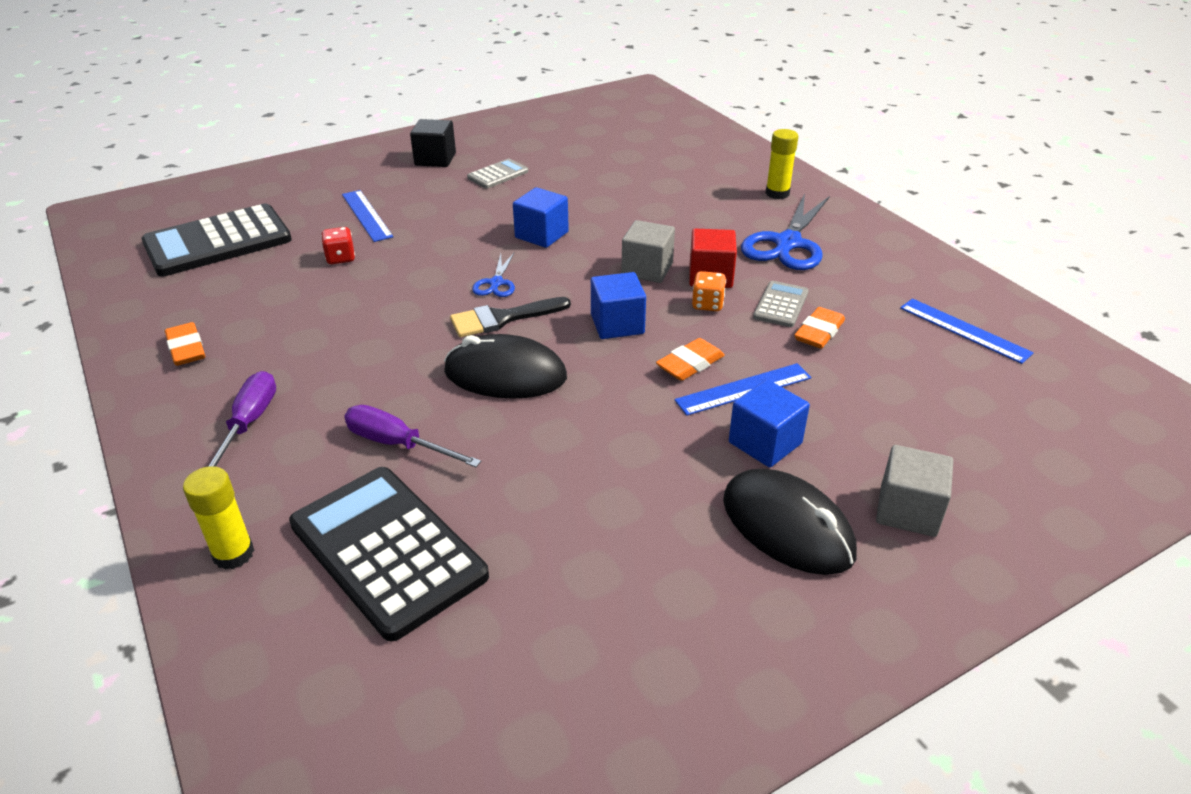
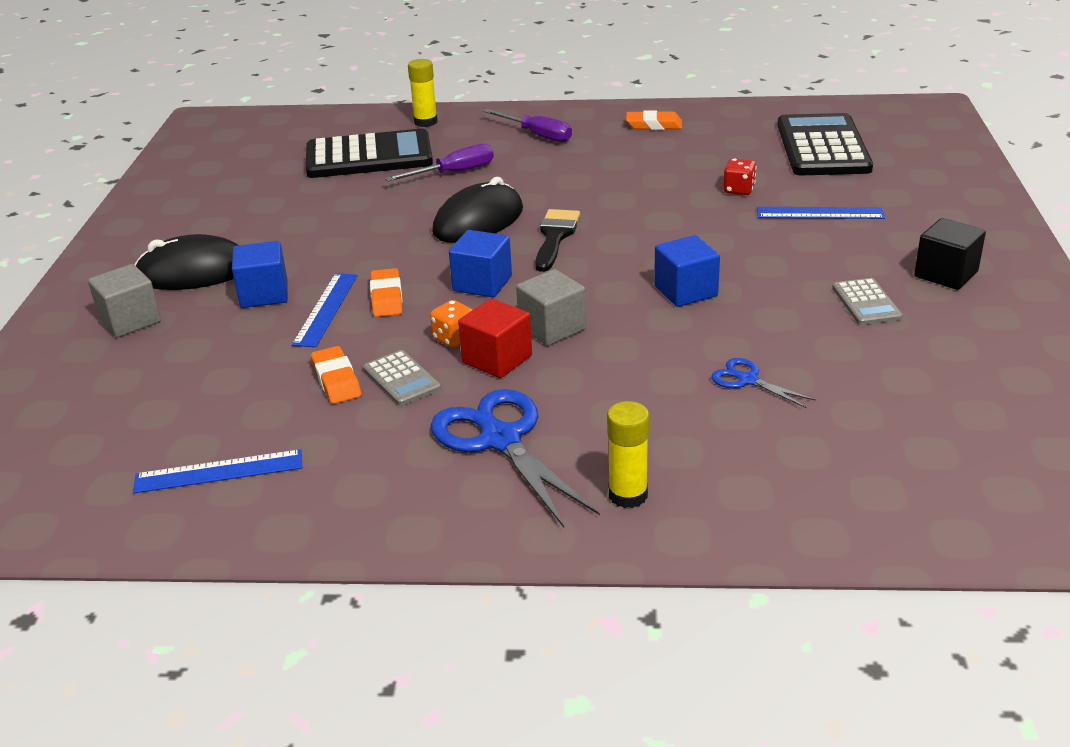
camera: 125 degrees right, 5 degrees down
(496, 283) = (616, 247): blue scissors -> blue scissors (747, 380)

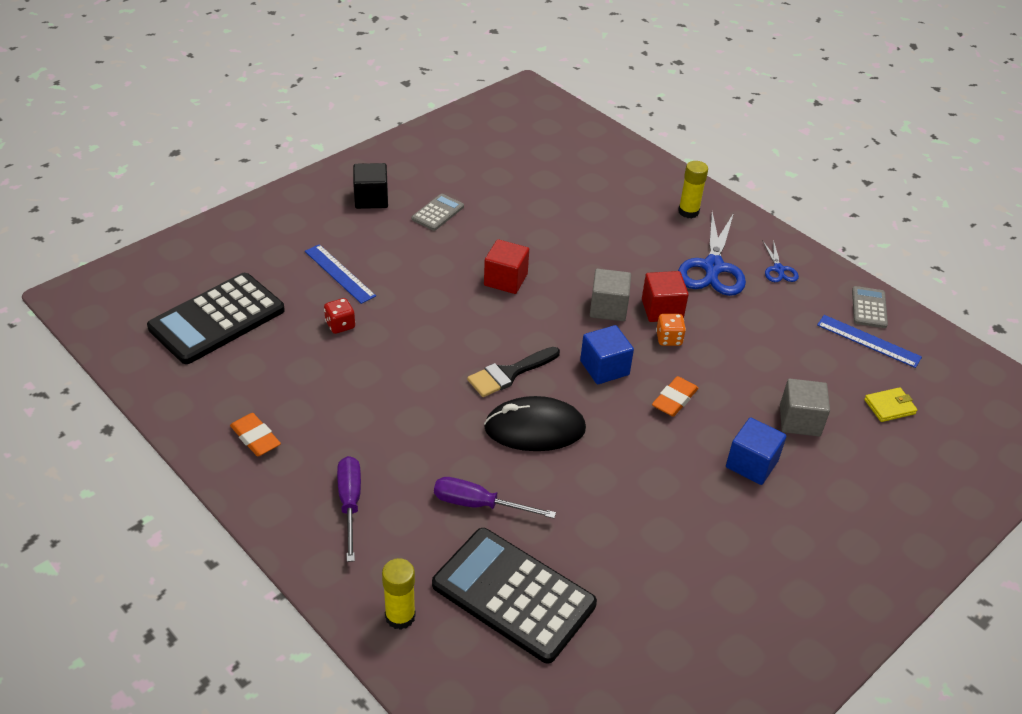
camera: 140 degrees left, 10 degrees up
(130, 320) = (864, 506): grey cube -> grey cube (799, 420)
(148, 414) = (889, 407): none -> yellow wallet
(193, 272) = (787, 531): black mouse -> none
(326, 309) = (721, 418): blue ruler -> none
(336, 380) = (762, 356): orange eraser -> none
(401, 379) = (726, 332): grey calculator -> grey calculator (869, 308)
(685, 291) = (505, 280): blue cube -> red cube
(747, 380) = (562, 219): blue scissors -> blue scissors (778, 269)

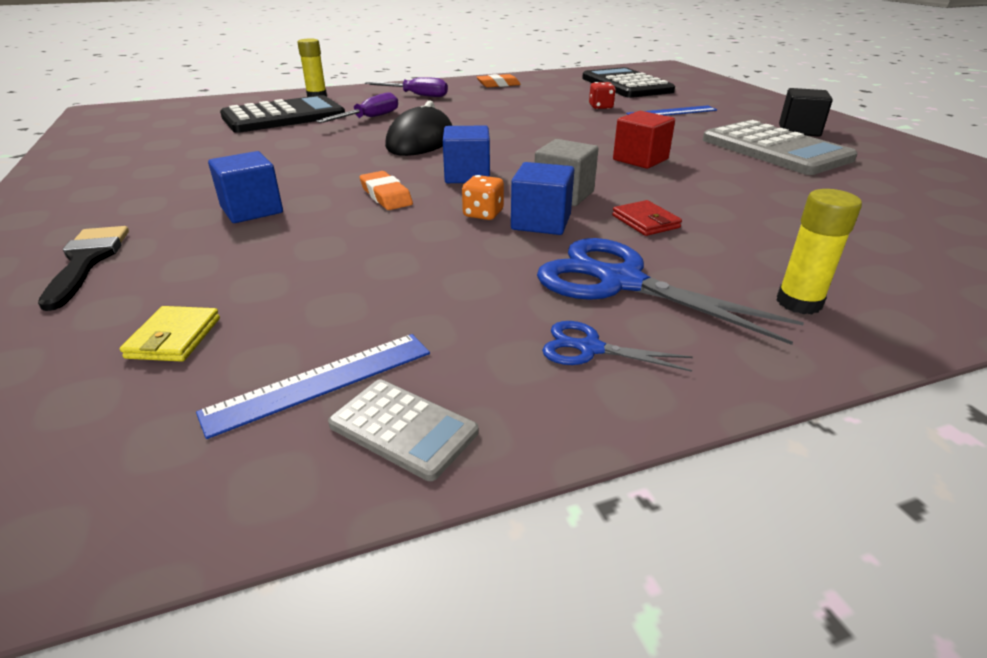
camera: 115 degrees right, 10 degrees down
(438, 213) = (774, 149): grey calculator -> grey calculator, size x2.10
(509, 373) = (496, 142): black brush -> black brush (87, 261)
(628, 266) = (645, 221): none -> red wallet
(662, 309) = (541, 222): red cube -> blue cube
(799, 420) = (261, 255): grey cube -> none

